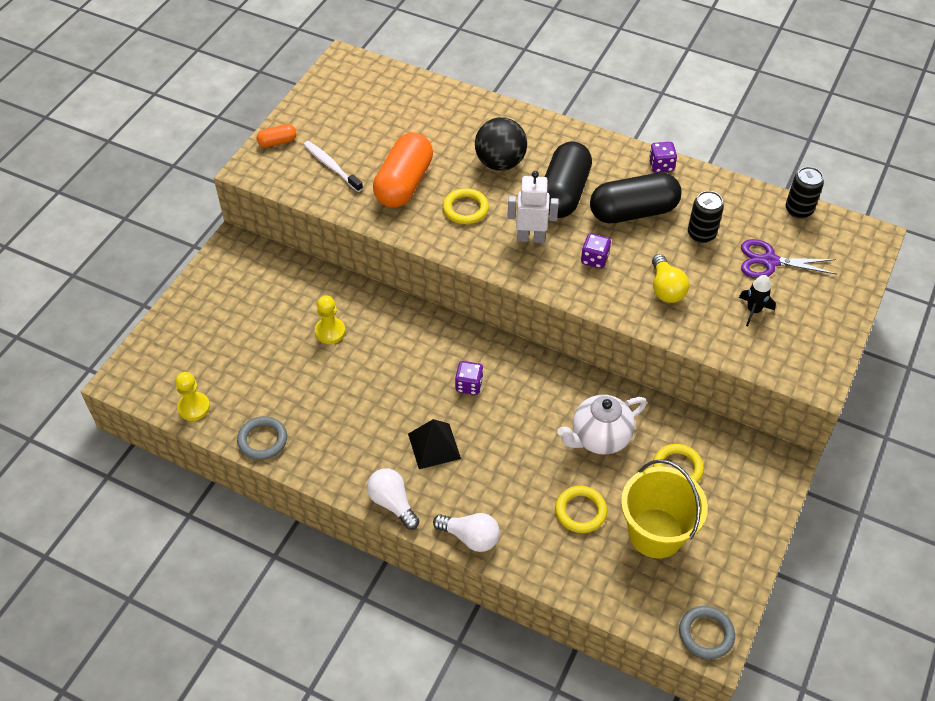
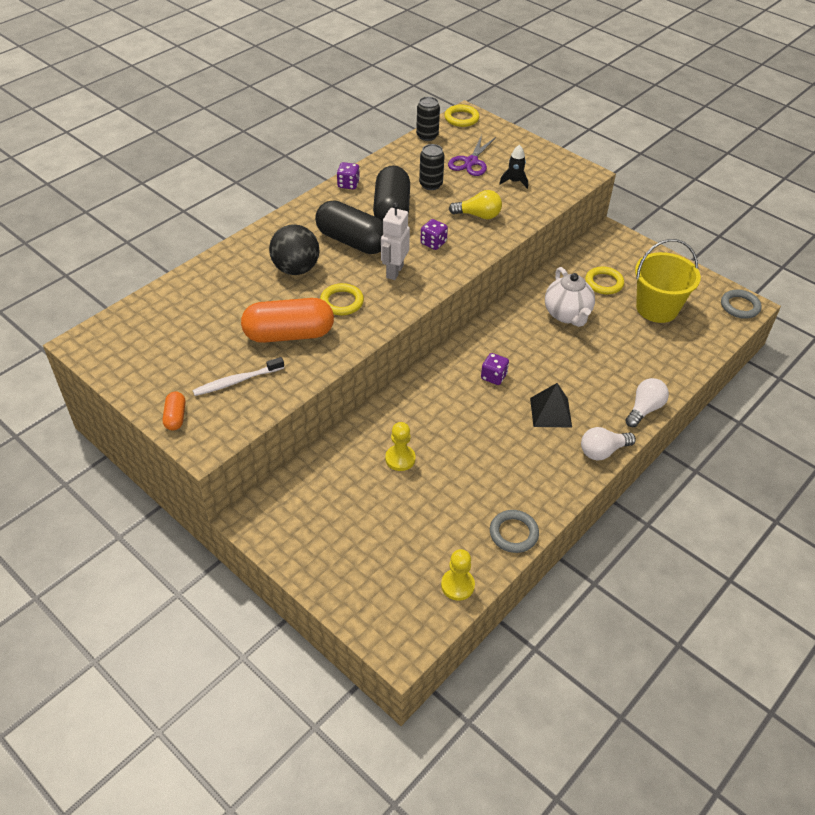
camera: 75 degrees left, 5 degrees down
(404, 184) = (289, 334): orange capsule -> orange capsule turned 45 degrees counterclockwise
(580, 511) = (631, 341): yellow ring -> yellow ring (461, 118)

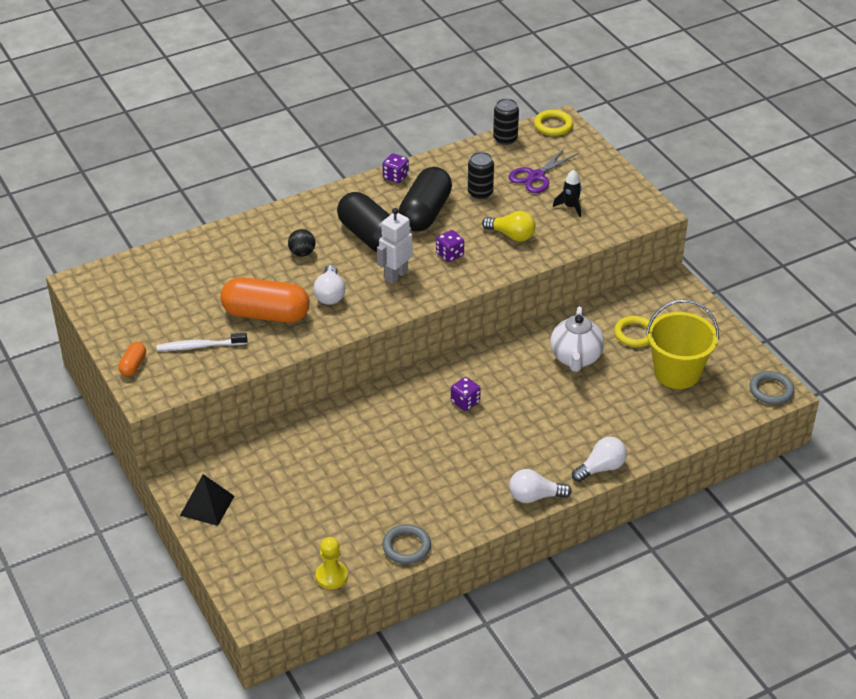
camera: 20 degrees right, 5 degrees down
(296, 269) = (302, 253): black ball -> black ball, size x0.55
(342, 302) = (330, 294): yellow ring -> white light bulb
(400, 459) = (334, 456): yellow pawn -> none
(550, 412) = (503, 448): black pyramid -> black pyramid (207, 505)

